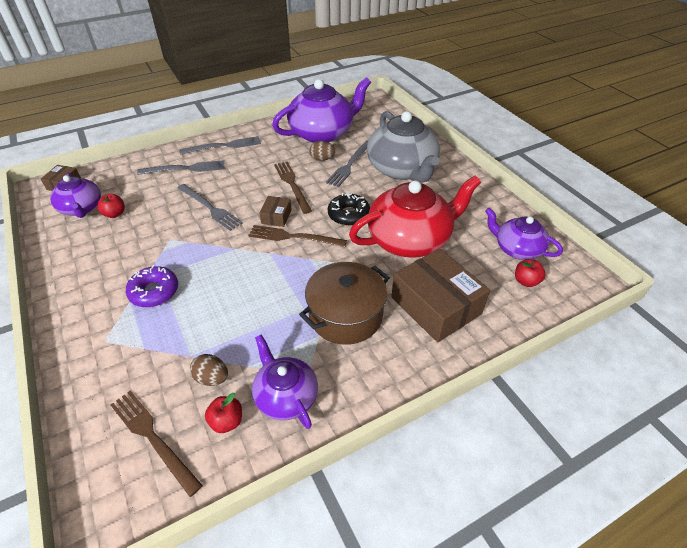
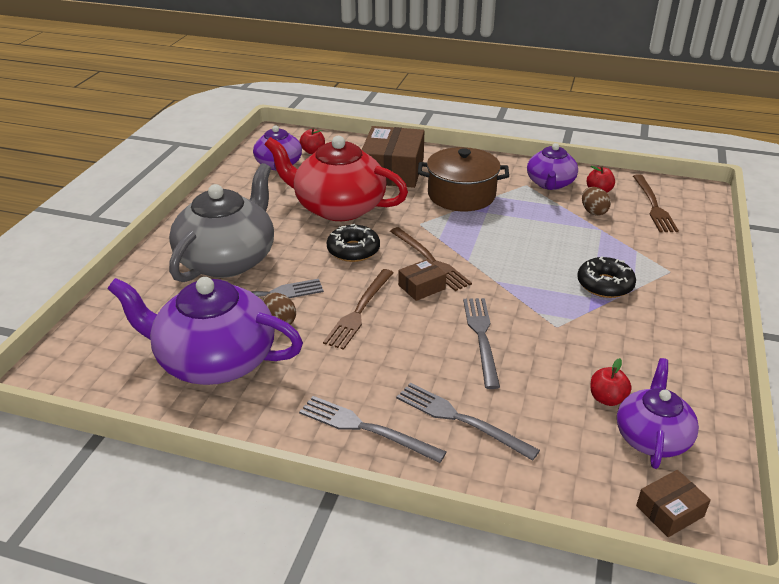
camera: 135 degrees left, 10 degrees down
(154, 292) = (605, 285): purple donut -> black donut

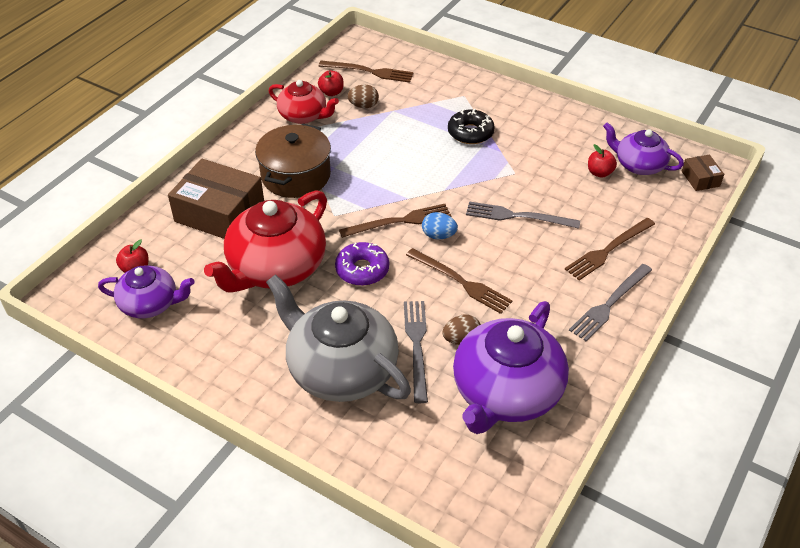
camera: 75 degrees left, 10 degrees up
(353, 250) = (362, 270): black donut -> purple donut
(421, 287) = (438, 235): brown box -> blue egg
(460, 419) = (608, 250): grey fork -> brown fork
(550, 183) = (304, 116): purple teapot -> red teapot

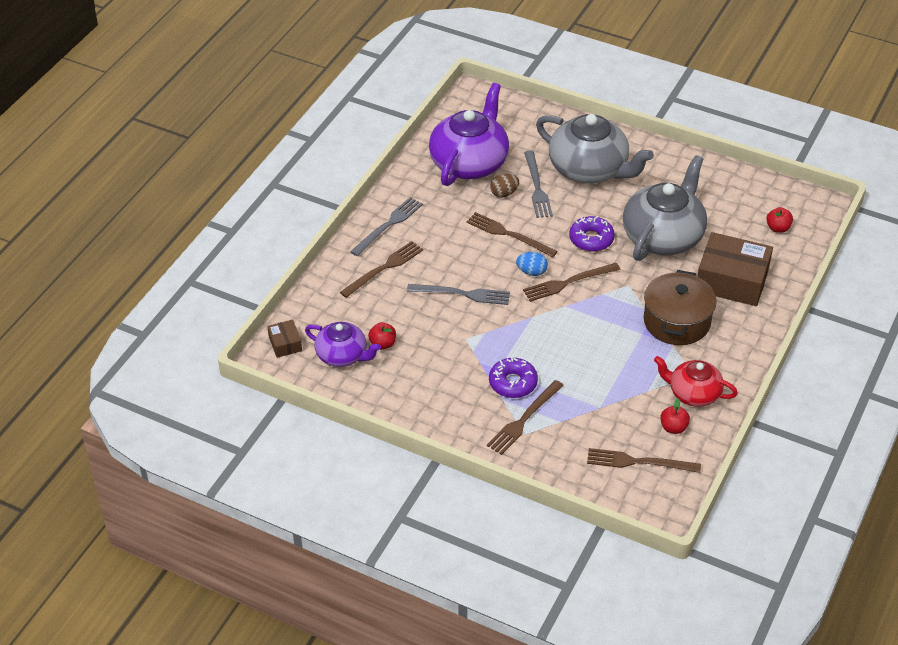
camera: 175 degrees right, 0 degrees up
(150, 304) = (750, 203): purple teapot -> none
(275, 268) = (663, 236): red teapot -> grey teapot
(363, 106) = (633, 411): brown egg -> none
(463, 105) = (524, 419): none -> brown fork
(470, 133) = (513, 383): black donut -> purple donut

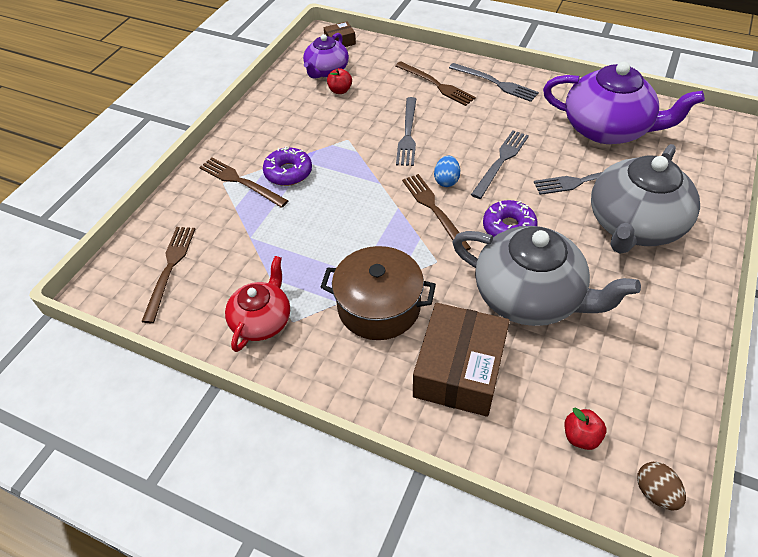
camera: 90 degrees right, 5 degrees up
(504, 193) = (566, 156): brown egg -> brown egg (655, 492)
(508, 234) = (501, 161): brown fork -> grey fork
(673, 427) = (213, 300): red apple -> none

